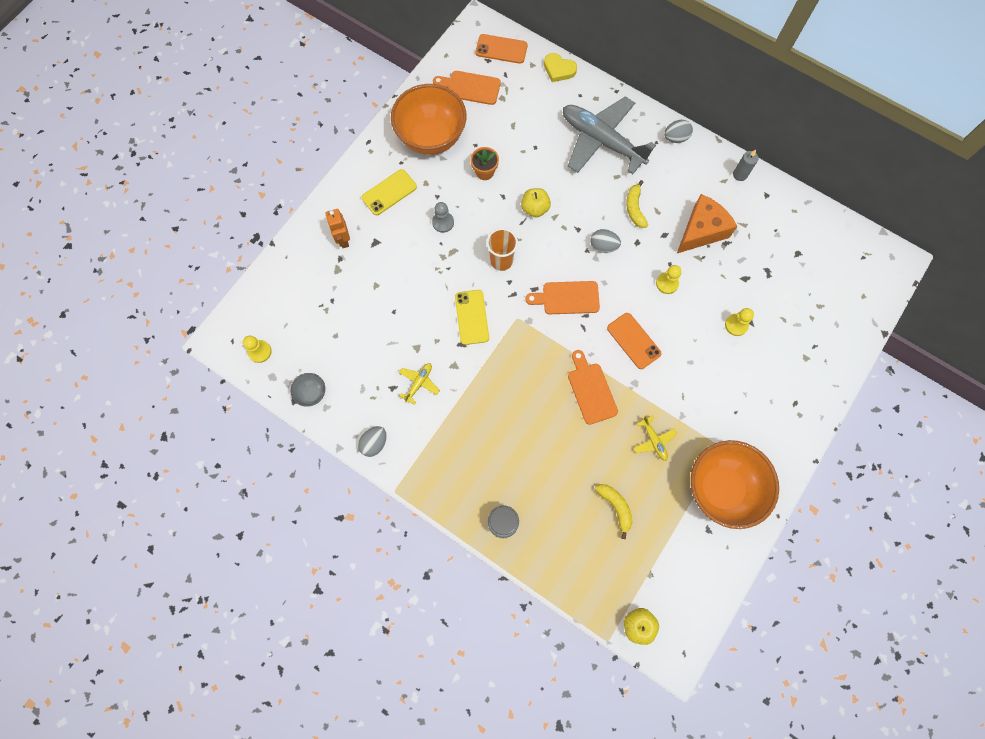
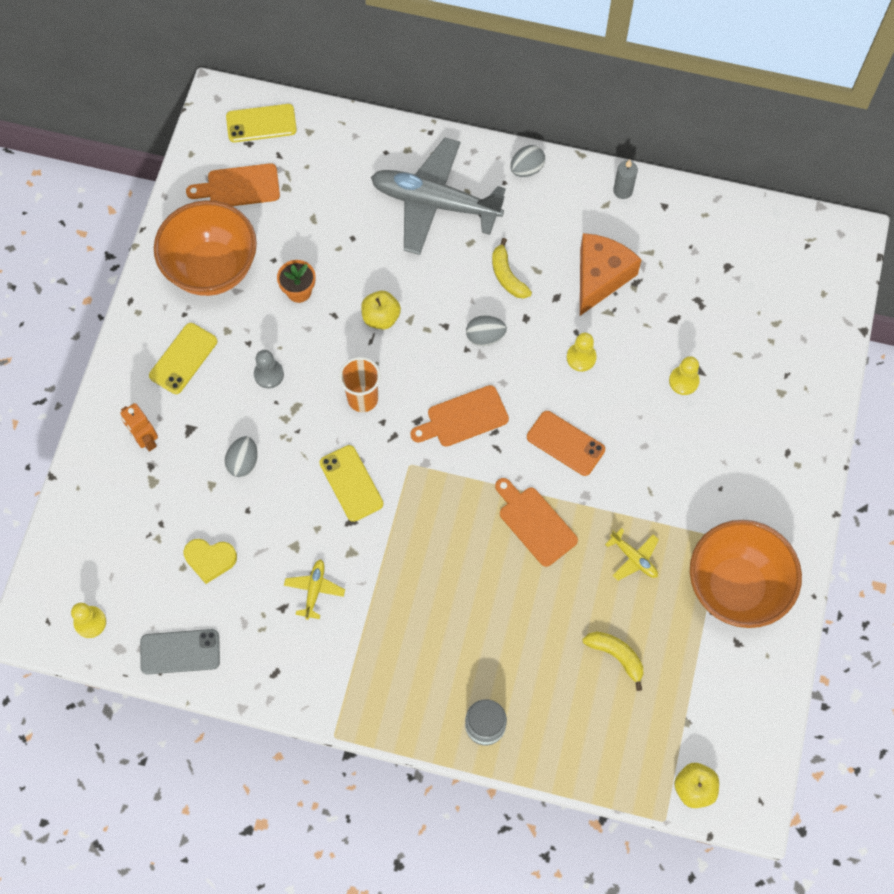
camera: 20 degrees left, 5 degrees down
(312, 393) = (180, 652): grey bowl -> grey phone
(374, 443) = (286, 686): grey egg -> grey egg (243, 462)
(501, 49) = (261, 123): orange phone -> yellow phone
(559, 69) = (346, 127): yellow heart -> yellow heart (210, 559)

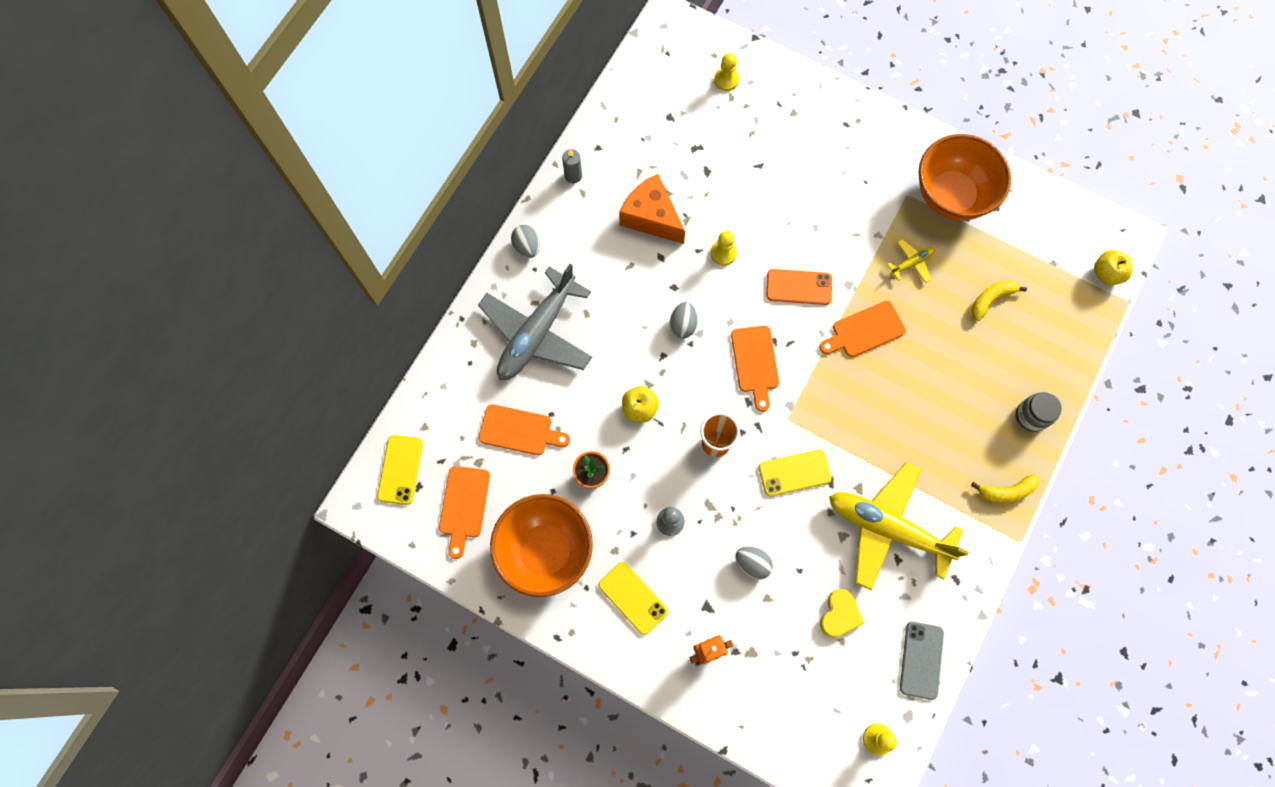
camera: 75 degrees left, 5 degrees up
(314, 590) = (887, 528): yellow plane -> yellow plane, size x2.42
(327, 214) = (519, 431): none -> orange cutting board
(507, 276) = (628, 291): yellow banana -> yellow banana (1006, 492)
(565, 443) = (798, 287): orange phone -> orange phone turned 45 degrees clockwise
(683, 381) = (765, 181): yellow pawn -> yellow pawn (726, 80)

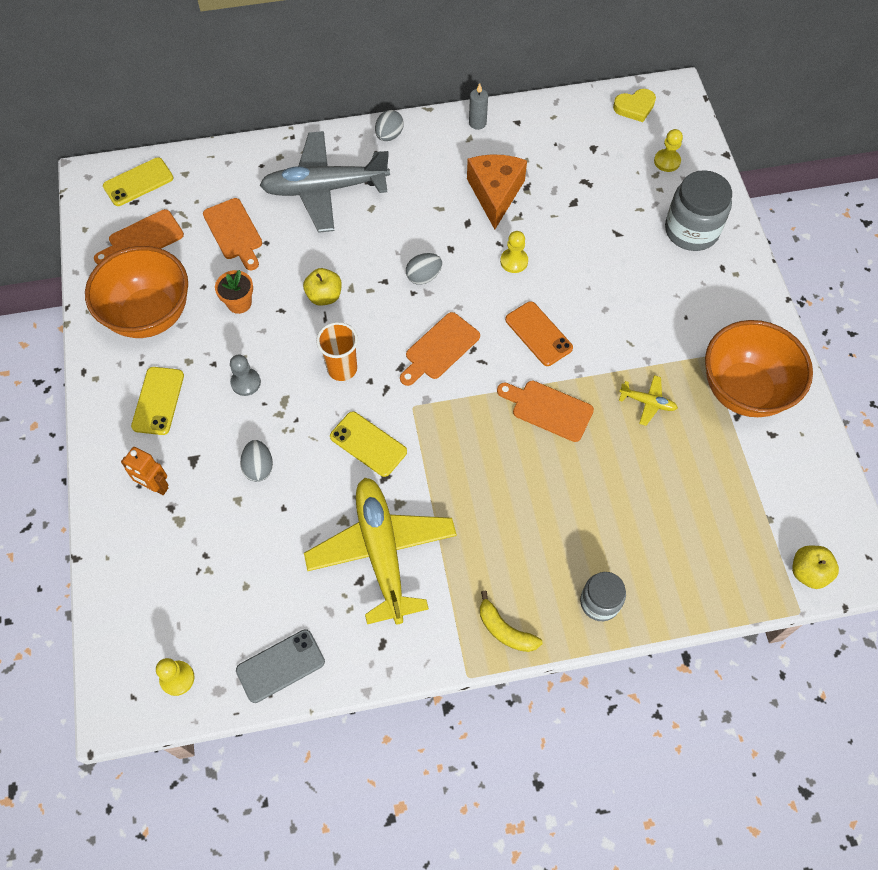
camera: 50 degrees right, 10 degrees down
(799, 116) = (691, 230): none -> grey jar
(839, 614) = (269, 567): yellow heart -> yellow heart (635, 107)
(991, 299) = (679, 490): yellow banana -> none

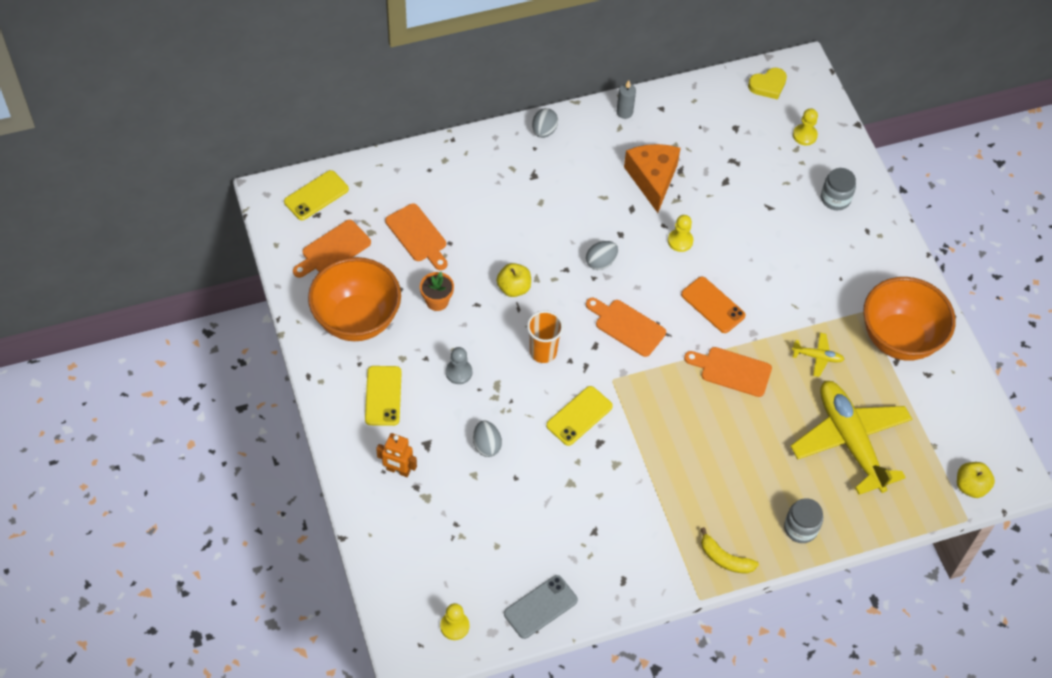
camera: 10 degrees left, 5 degrees down
(324, 189) = (493, 187): grey plane -> none
(368, 444) = (579, 416): yellow phone -> yellow phone turned 75 degrees counterclockwise
(382, 551) = (608, 505): yellow plane -> yellow plane (849, 440)
(440, 348) = (627, 326): orange cutting board -> orange cutting board turned 90 degrees clockwise
(691, 230) = (835, 199): grey jar -> grey jar, size x0.61

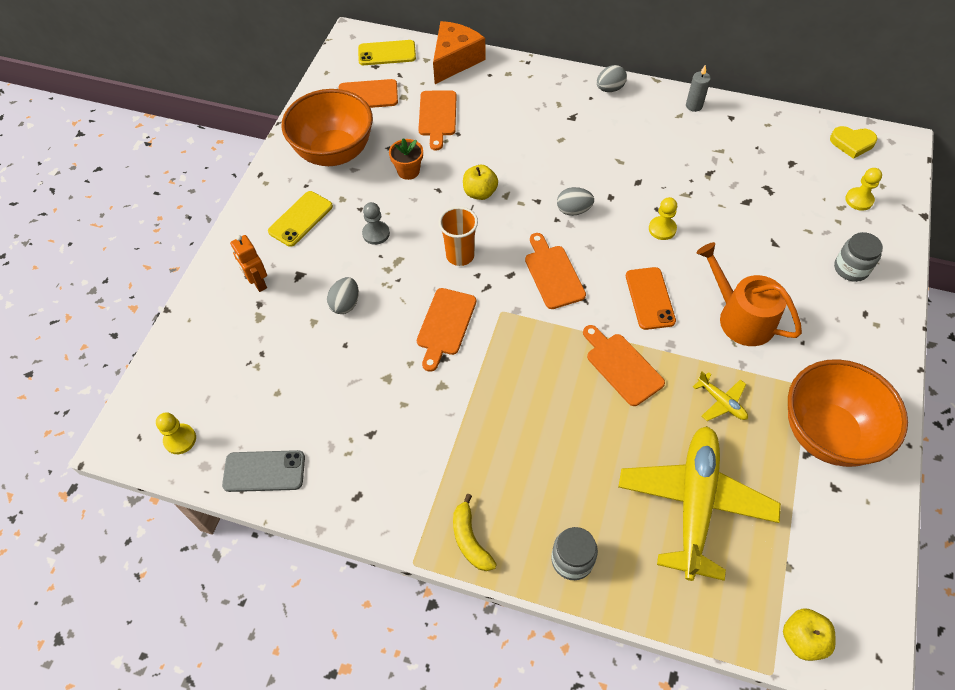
camera: 40 degrees right, 0 degrees up
(579, 416) = (445, 325): yellow phone -> orange cutting board
(652, 179) = (677, 168): orange cheese -> orange cheese (455, 60)
(786, 283) = (740, 317): none -> orange watering can

